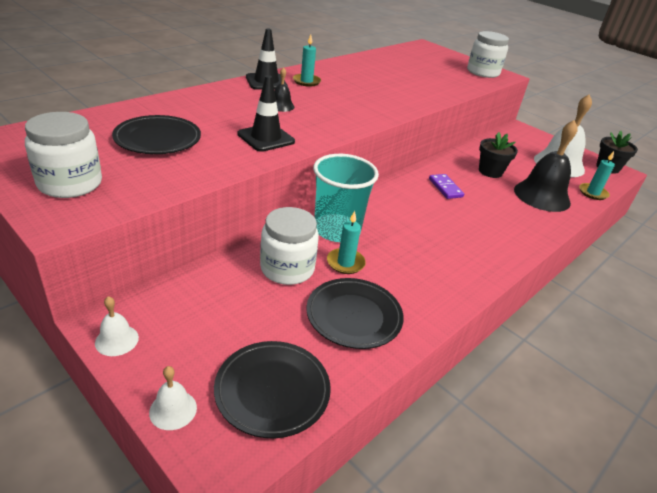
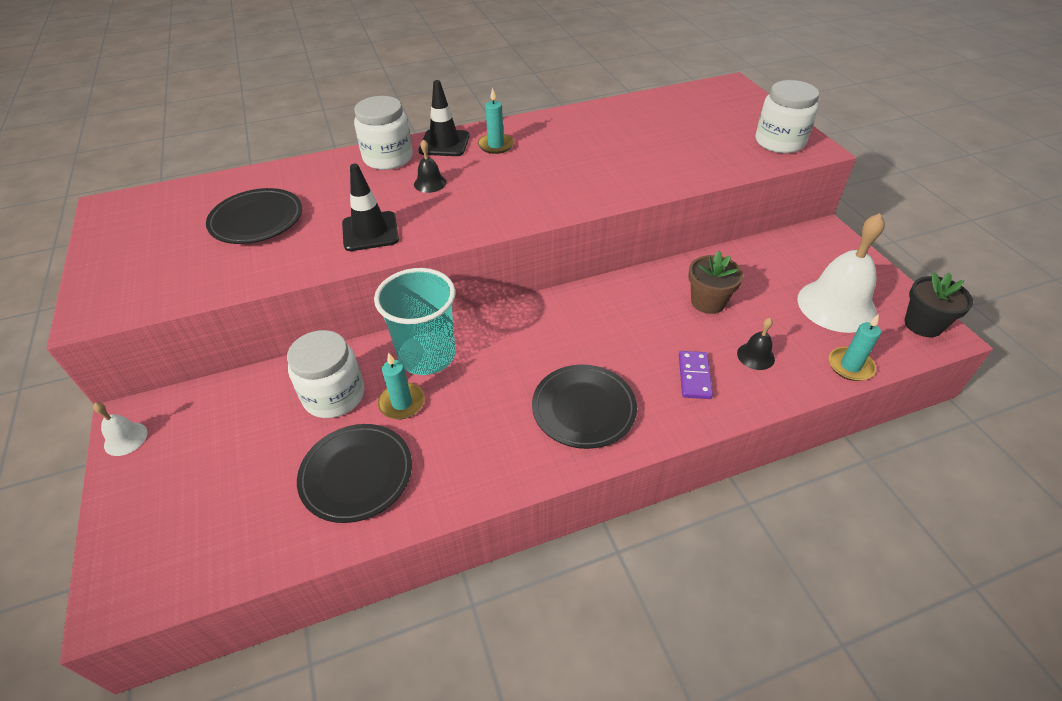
camera: 30 degrees right, 10 degrees up
(70, 183) = (134, 269): white jar -> white jar (388, 158)
(173, 409) = (117, 528): white bell -> none
(272, 391) = (211, 538): black plate -> black plate (583, 409)
(445, 188) = (617, 318): purple domino -> purple domino (694, 376)
(490, 171) = (708, 302): black flower pot -> brown flower pot
(542, 196) = (755, 356): black bell -> black bell, size x0.45

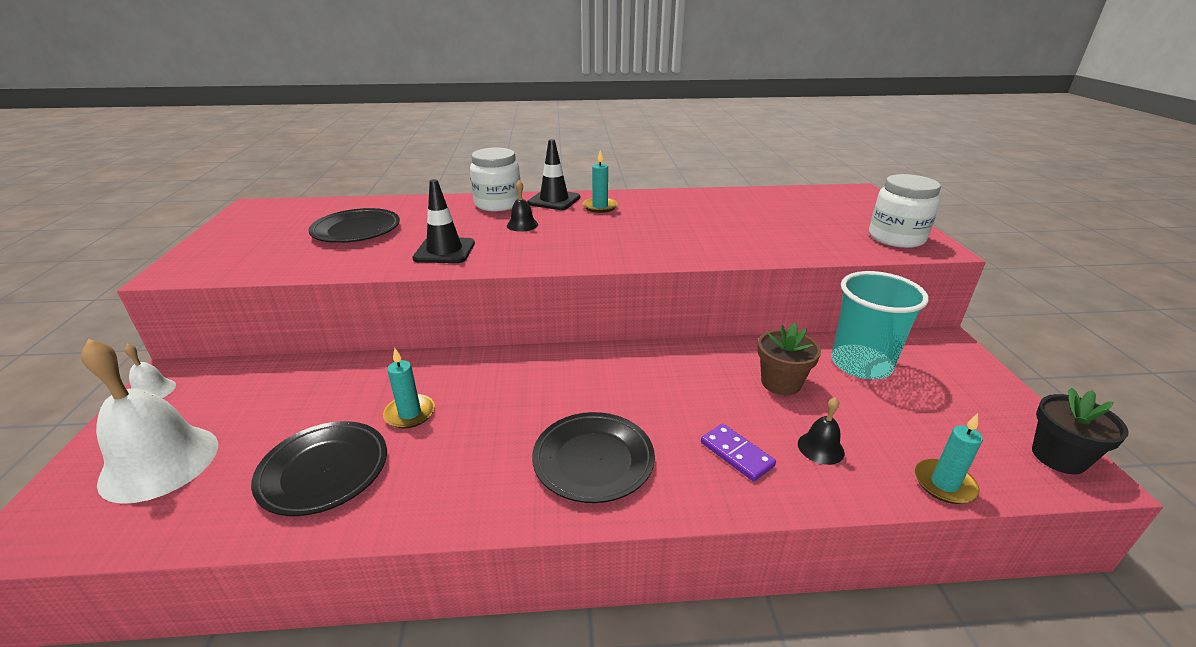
camera: 15 degrees right, 15 degrees down
(334, 395) = (352, 393): white jar -> none
(427, 356) = (459, 376): turquoise cup -> turquoise cup (861, 364)
(694, 376) = (737, 454): purple domino -> purple domino turned 60 degrees counterclockwise
(836, 305) = (941, 415): white bell -> white bell (160, 462)

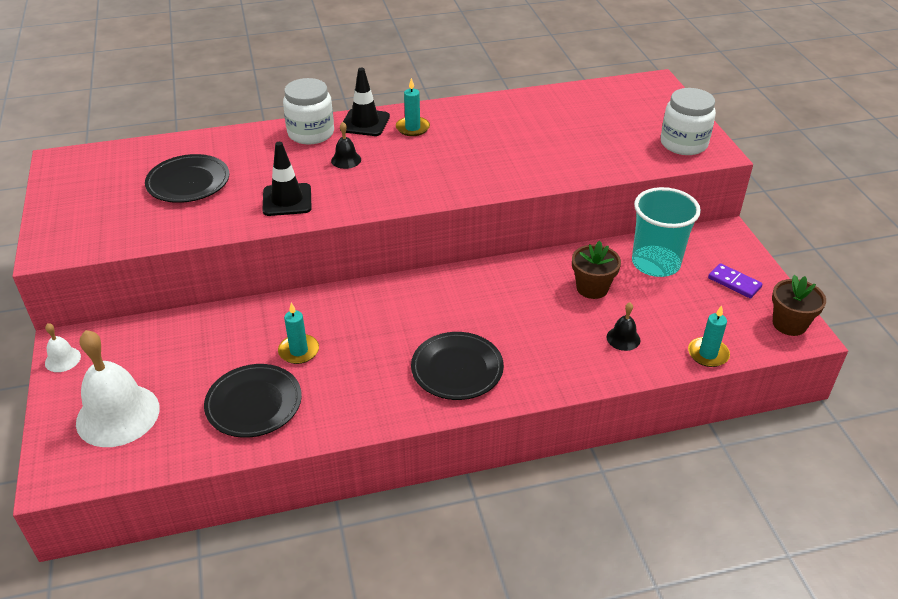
camera: 10 degrees left, 10 degrees up
(737, 454) = (562, 351): purple domino -> purple domino (734, 282)
(1058, 457) = (789, 324): black flower pot -> brown flower pot

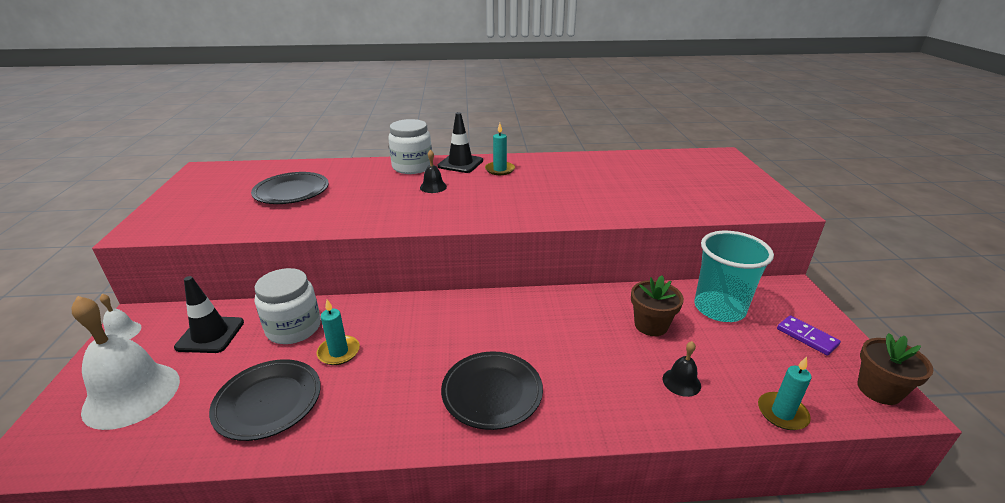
camera: 10 degrees right, 10 degrees down
(287, 200) = (367, 211): black traffic cone -> black traffic cone (210, 335)
(683, 143) = (751, 199): white jar -> white jar (294, 328)

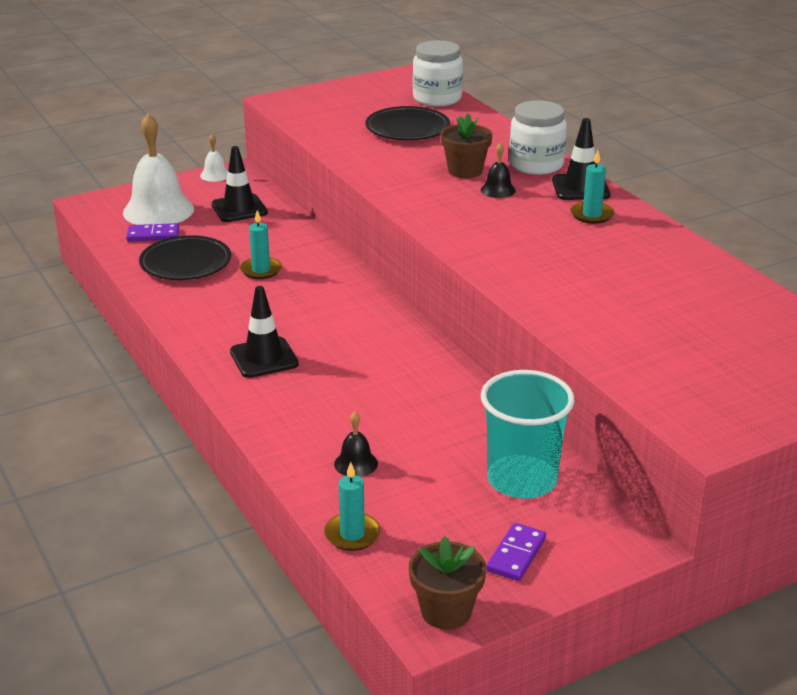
camera: 65 degrees right, 0 degrees up
(178, 413) = (153, 235): none -> purple domino
(294, 328) = (275, 239): white jar -> white jar (437, 98)
(492, 393) = (264, 358): black plate -> black traffic cone
(651, 325) = (442, 432): brown flower pot -> brown flower pot (465, 171)

